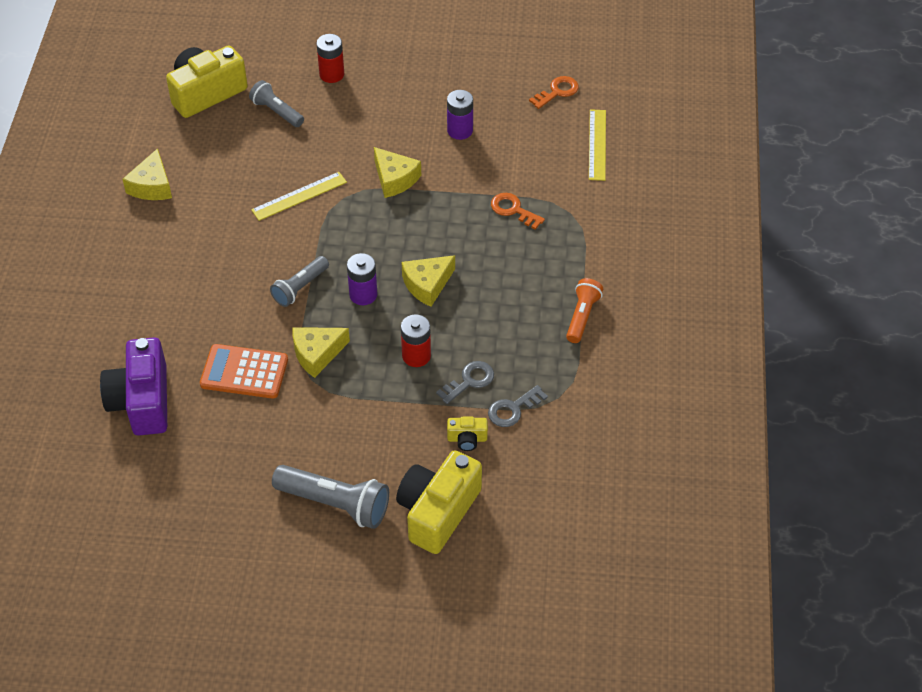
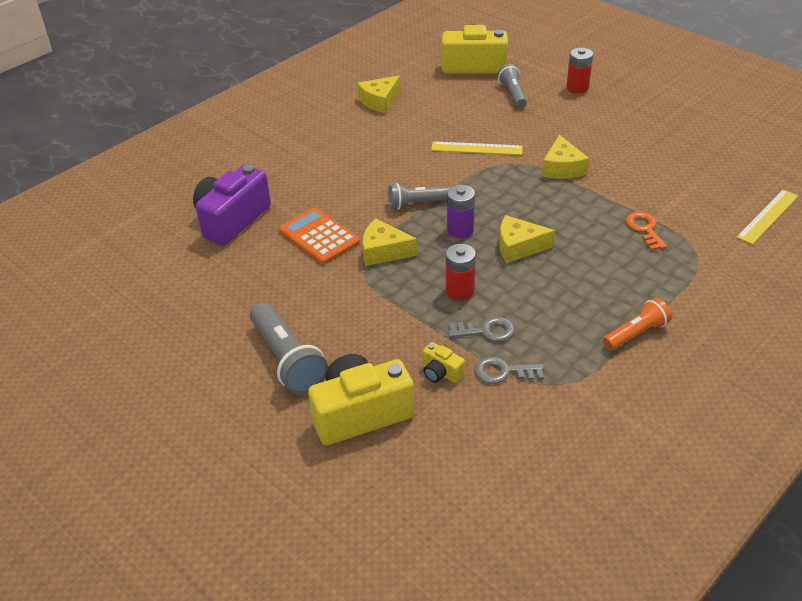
camera: 40 degrees right, 10 degrees down
(460, 130) = (648, 159): purple battery -> none
(557, 92) = (762, 166): orange key -> none

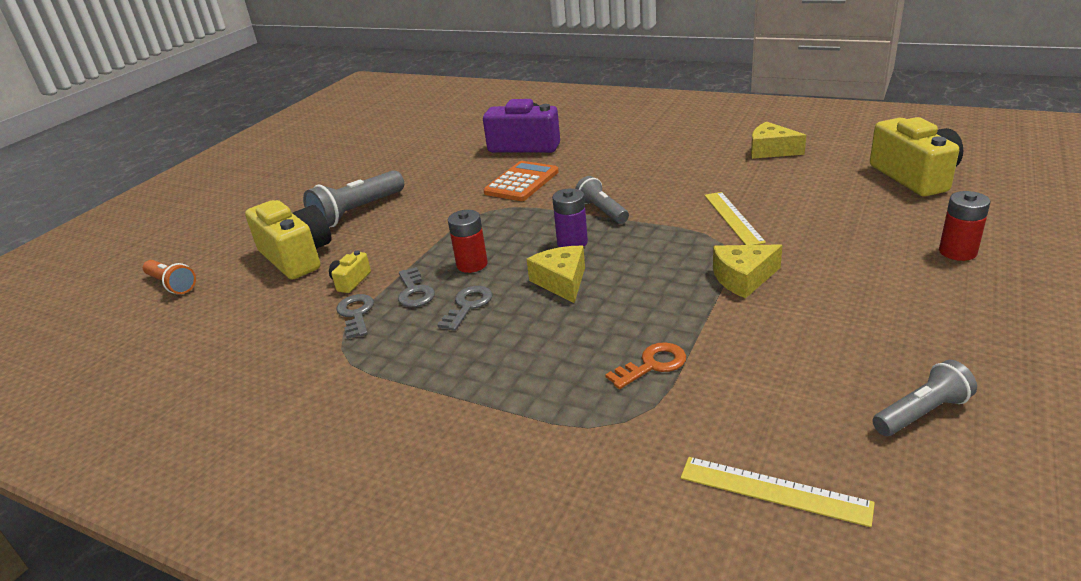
camera: 75 degrees right, 10 degrees down
(383, 251) = (516, 214): yellow cheese -> none
(512, 94) = (880, 213): grey flashlight -> grey flashlight (921, 413)
(527, 302) = (468, 306): none -> grey key
(636, 334) = (434, 391): orange flashlight -> orange flashlight (172, 284)

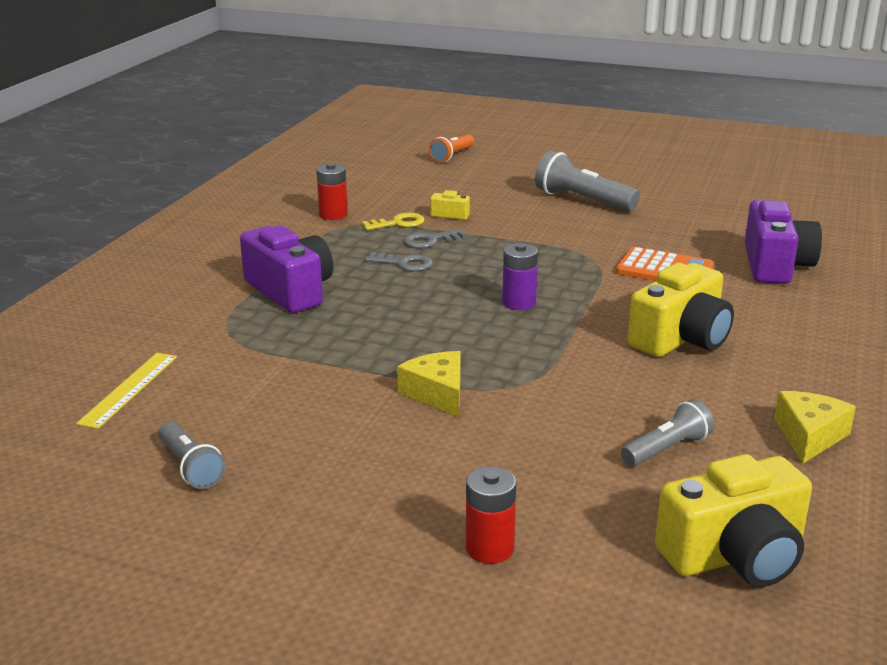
camera: 80 degrees right, 5 degrees down
(297, 257) = (494, 189): yellow camera -> yellow camera (681, 338)
(356, 314) = (398, 223): grey key -> yellow key
(472, 264) = (476, 259): red battery -> red battery (333, 215)
(518, 381) = (290, 291): none -> purple camera
(561, 281) = (440, 301): yellow cheese -> none
(602, 211) = (593, 316): grey flashlight -> grey flashlight (666, 449)
(652, 365) = (297, 344): orange key -> none
(733, 218) = (581, 394): yellow ruler -> none

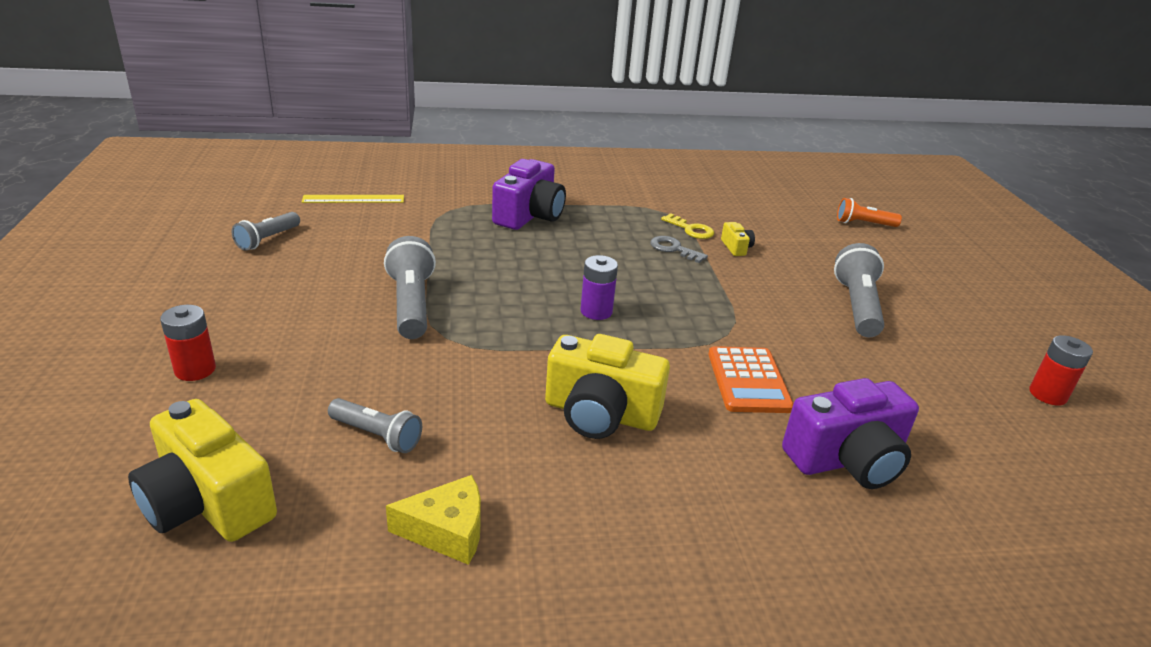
camera: 60 degrees right, 5 degrees up
(333, 215) = (675, 202): red battery -> red battery (1047, 394)
(404, 263) = (618, 247): grey key -> none
(437, 393) = (411, 304): yellow cheese -> grey flashlight

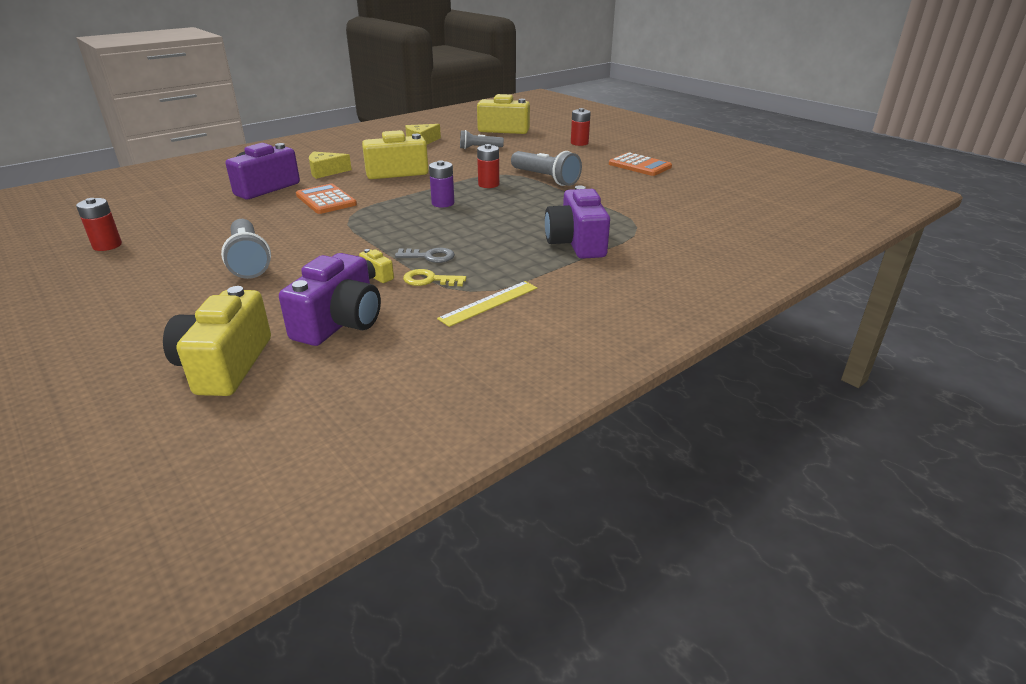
camera: 150 degrees right, 0 degrees up
(251, 278) = (639, 165): none -> orange calculator
(268, 239) = (681, 179): grey flashlight -> none
(353, 199) = (708, 211): yellow ruler -> yellow ruler (489, 303)
(499, 323) = (488, 184): none -> red battery
(724, 473) = (325, 172): none -> yellow cheese
(779, 223) = (340, 323): none -> purple camera
(863, 224) = (225, 365): orange flashlight -> yellow camera

